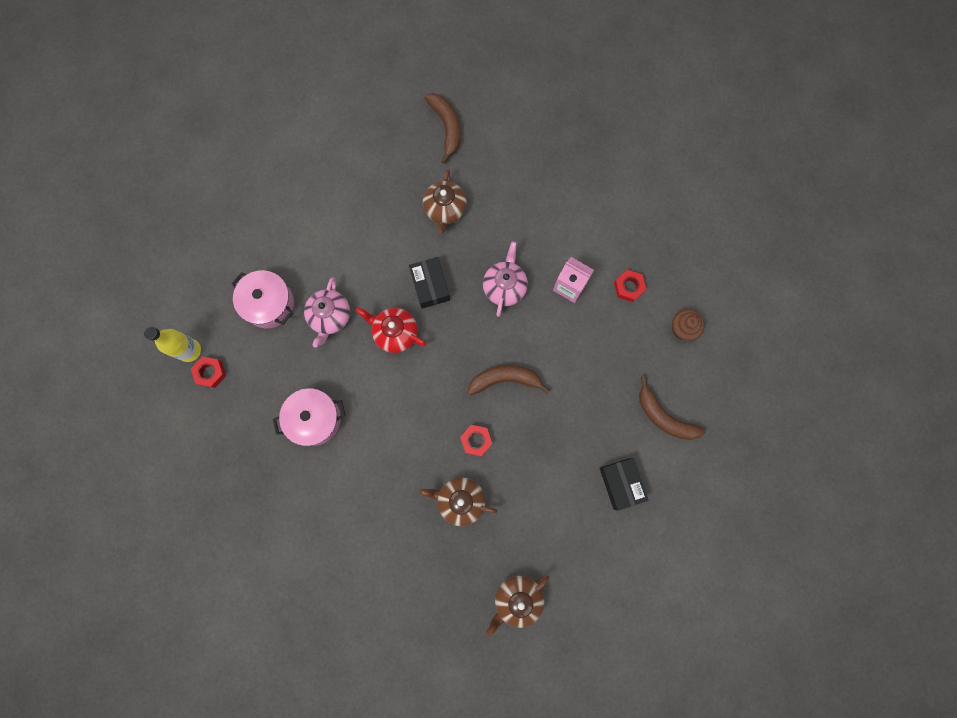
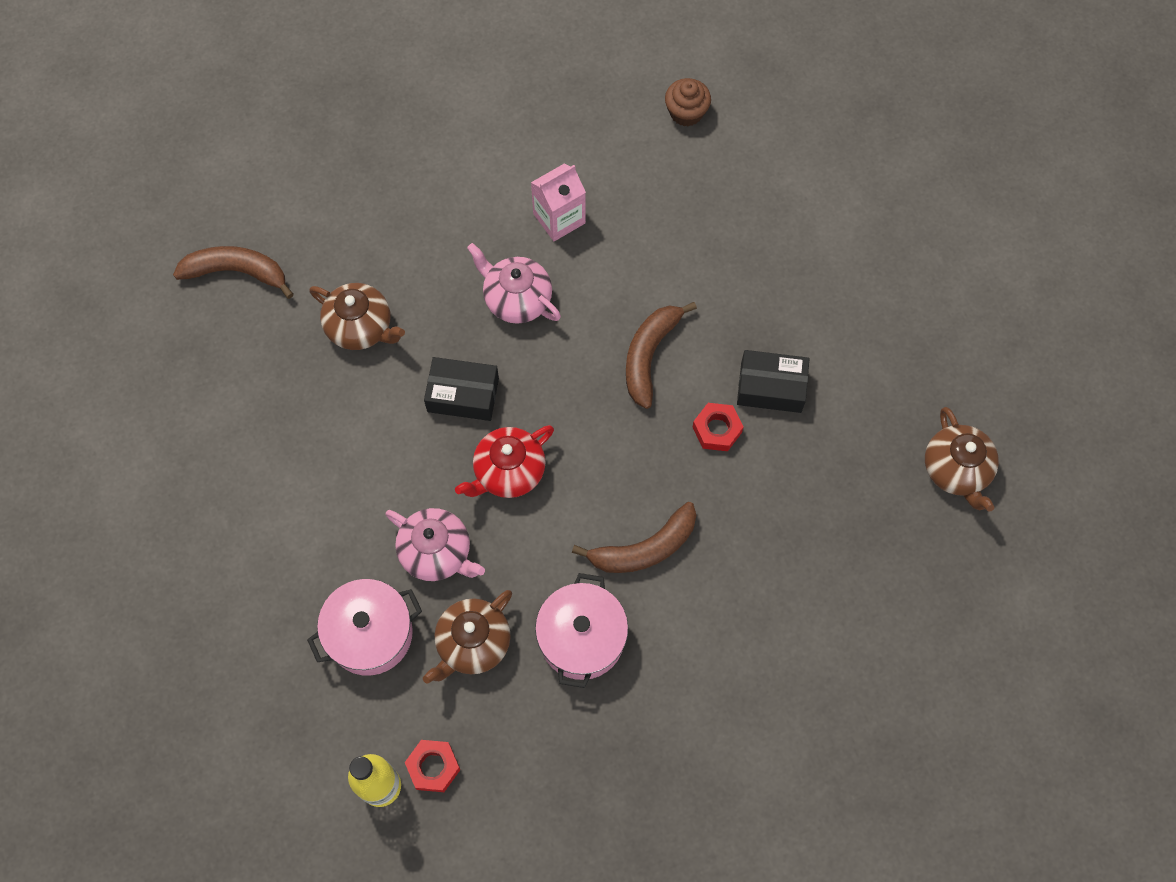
camera: 65 degrees left, 10 degrees down
(460, 500) = (791, 486): brown teapot -> brown teapot (472, 643)
(621, 483) = (857, 276): black box -> black box (771, 387)
(628, 287) = (598, 149): red nut -> none
(664, 417) = (792, 187): brown banana -> brown banana (644, 548)

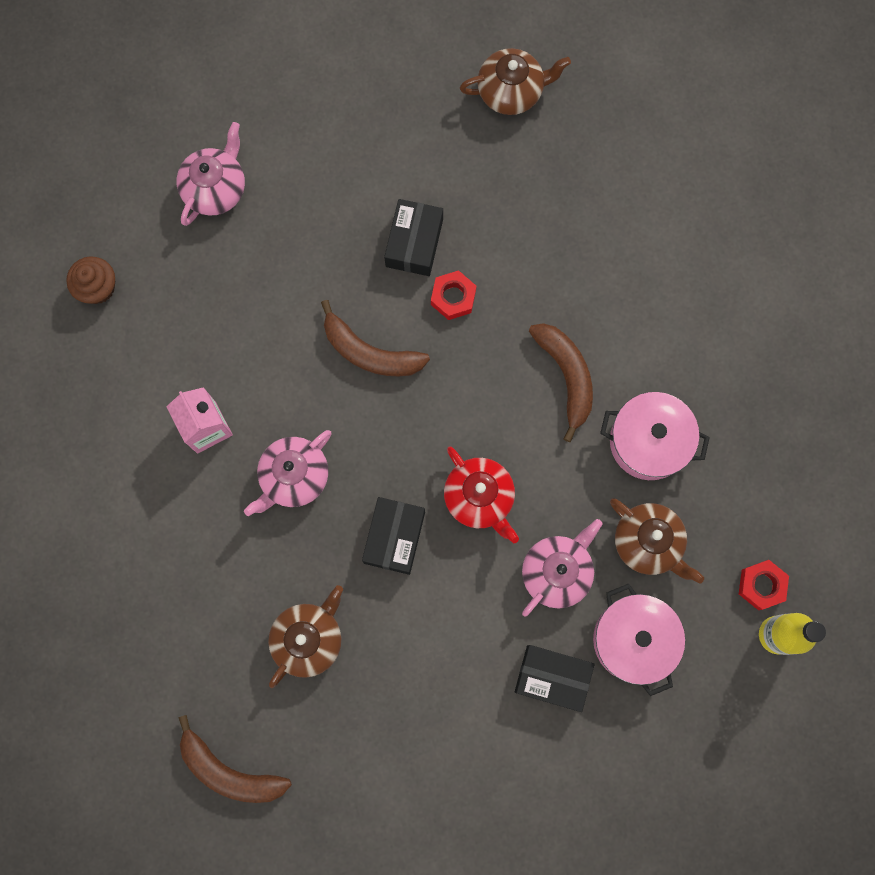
camera: 85 degrees left, 10 degrees up
(237, 272) = (229, 771): brown banana -> brown banana turned 75 degrees counterclockwise
(329, 555) = (552, 678): none -> black box
(801, 201) = (216, 188): none -> pink teapot

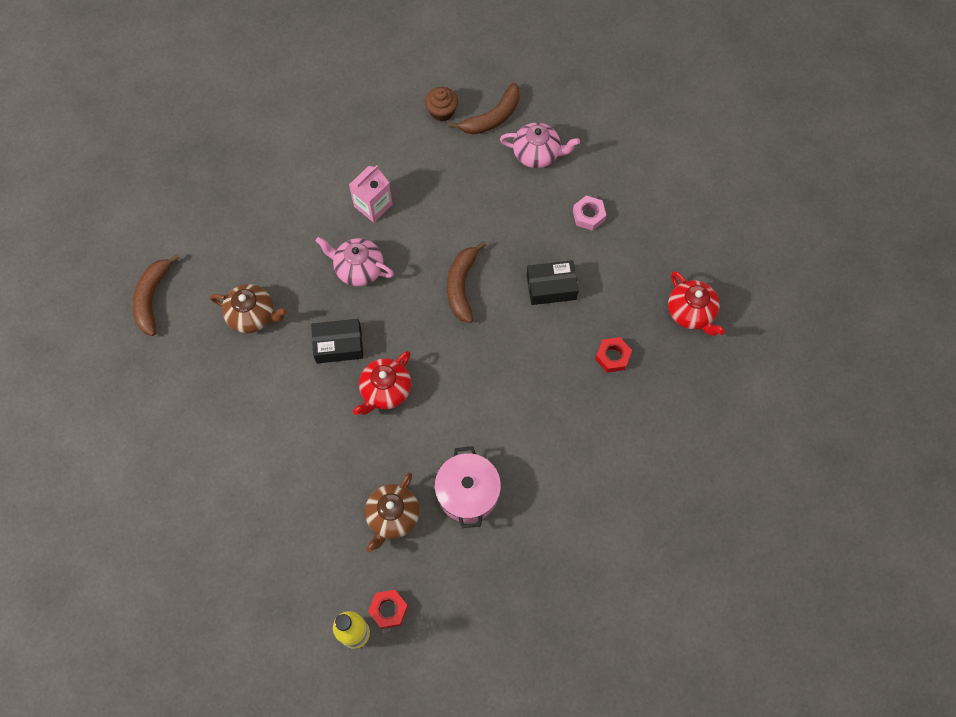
camera: 70 degrees right, 10 degrees down
(331, 159) = (588, 215): none -> pink nut
(453, 297) = (522, 325): red nut -> red nut (612, 357)
(511, 91) = (691, 312): brown teapot -> red teapot
(552, 678) = (274, 481): black box -> none
(557, 571) = (350, 460): pink teapot -> none
(566, 376) = (494, 420): brown banana -> brown banana (492, 117)
(633, 640) = (318, 529): pink pot -> none

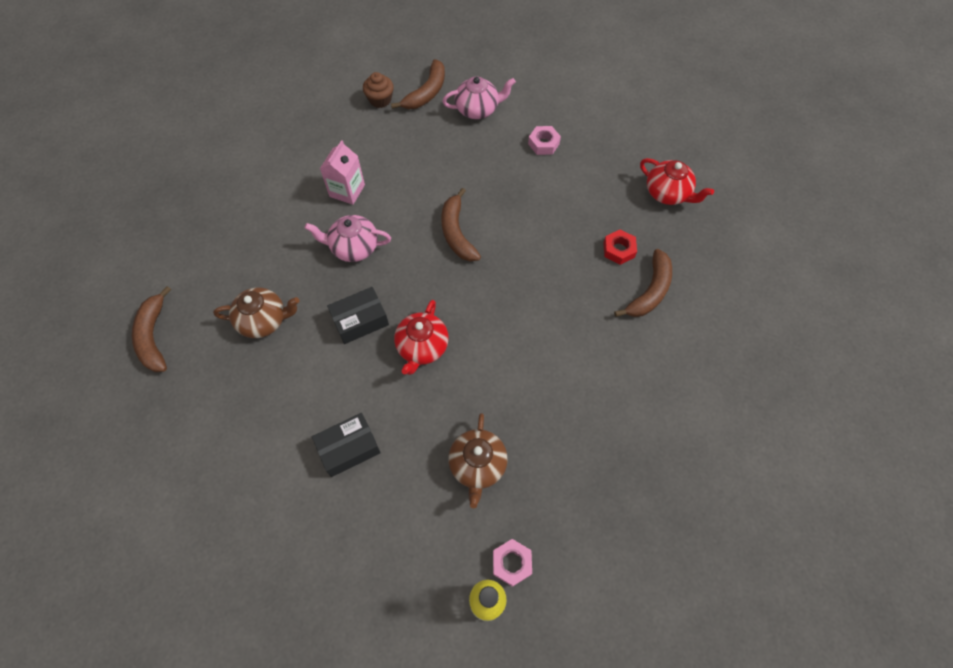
camera: 20 degrees left, 5 degrees down
(388, 609) = (511, 563): red nut -> pink nut
(468, 493) = (541, 415): pink pot -> none
(551, 287) = (538, 209): black box -> black box (349, 448)
(623, 409) = (650, 291): none -> brown banana

